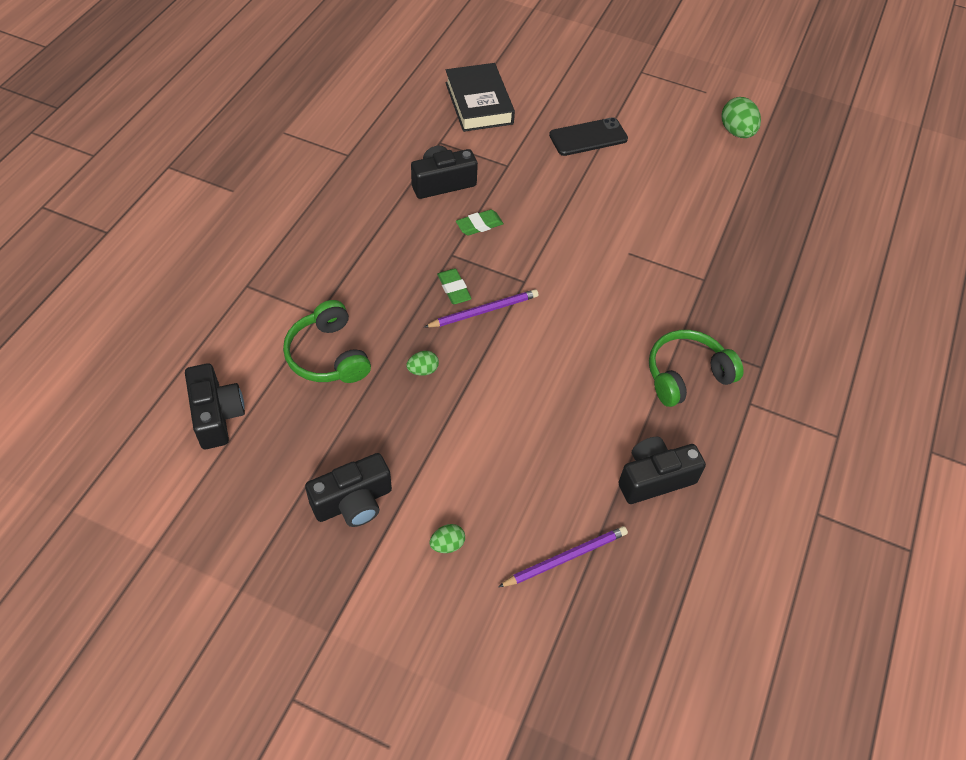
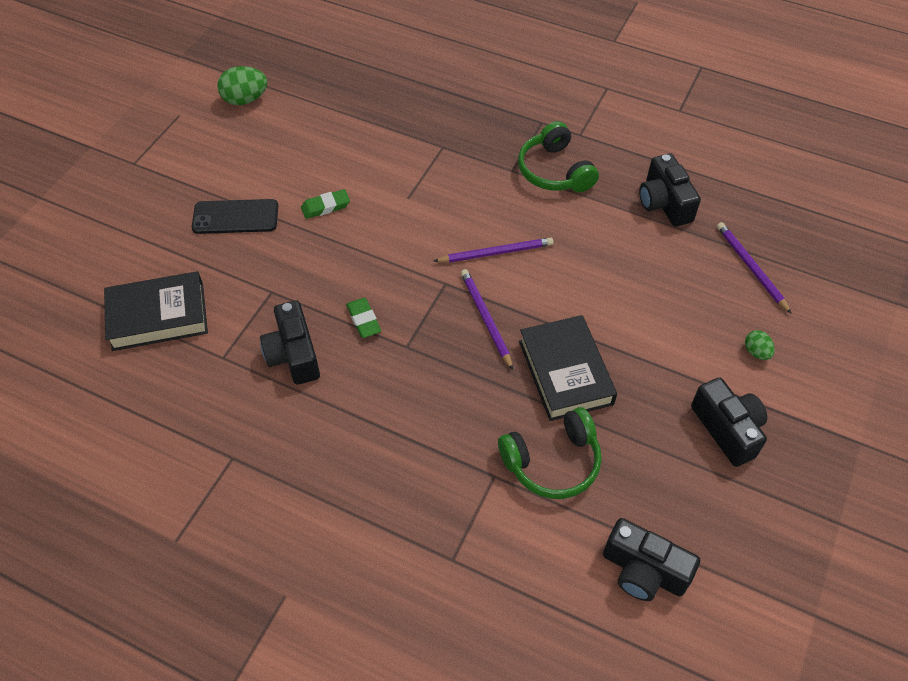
camera: 85 degrees left, 0 degrees up
(217, 415) = (643, 571): black camera -> black camera turned 135 degrees counterclockwise
(423, 370) = (565, 372): green egg -> black book
(454, 289) = (456, 344): green eraser -> green eraser (325, 206)
(565, 320) = (495, 253): none -> purple pencil
(588, 137) = (235, 217): black phone -> black phone turned 75 degrees counterclockwise

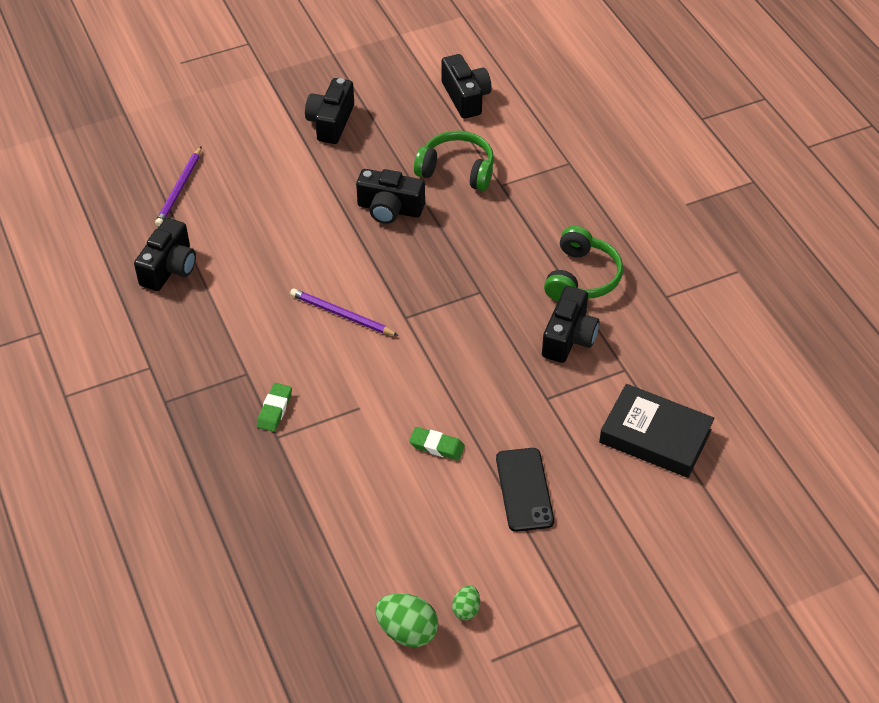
camera: 140 degrees left, 5 degrees down
(235, 217) = (524, 489): black phone -> black phone turned 45 degrees clockwise
(364, 320) = (494, 329): green eraser -> green eraser (274, 409)
(486, 319) = (404, 274): purple pencil -> none
(554, 171) = (214, 349): green headphones -> green headphones (581, 277)
(565, 372) = (390, 209): black book -> black camera
(756, 352) = (254, 145): green egg -> green egg (466, 609)

